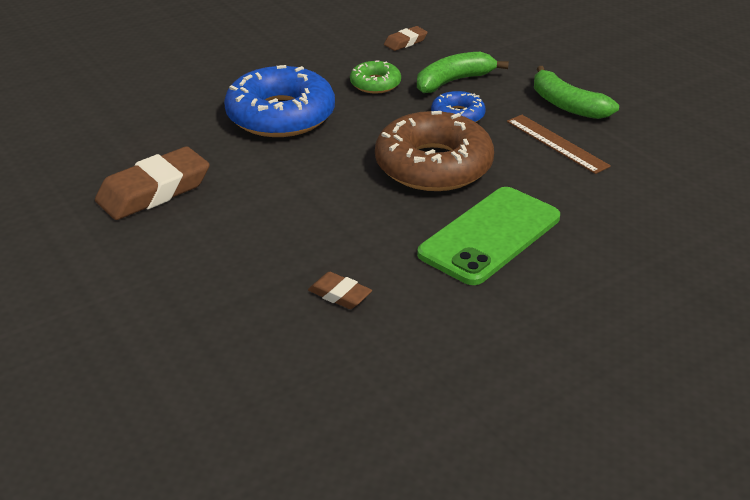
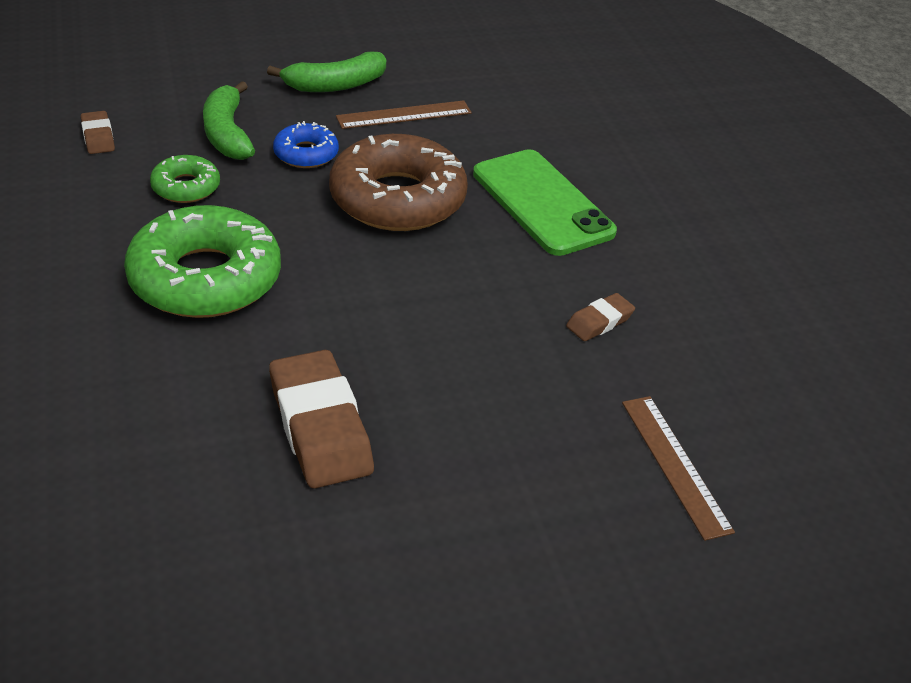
camera: 75 degrees left, 5 degrees up
(176, 364) = (675, 465): none -> brown ruler
(280, 115) = (205, 278): blue donut -> green donut

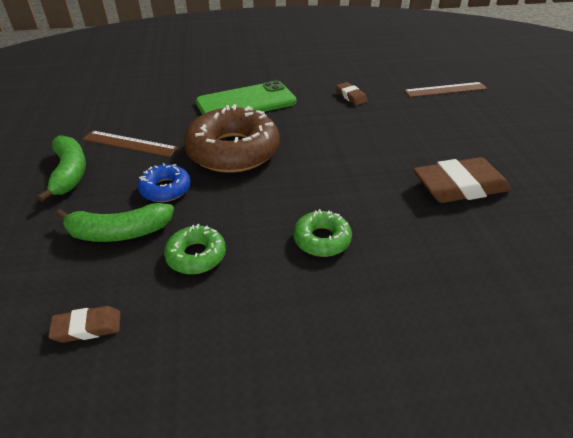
camera: 80 degrees left, 0 degrees up
(205, 278) = (322, 239): green donut -> green donut, size x0.49
(404, 115) = (129, 143): brown ruler -> brown ruler turned 60 degrees counterclockwise

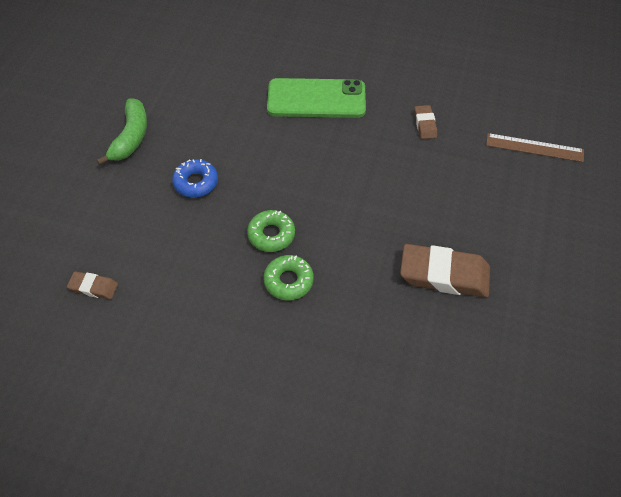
camera: 25 degrees right, 15 degrees up
(119, 232) = (144, 214): green banana -> none
(129, 143) = (190, 119): brown ruler -> none
(196, 255) = (188, 257): green donut -> green donut (271, 235)
(233, 151) = (271, 158): brown donut -> none

